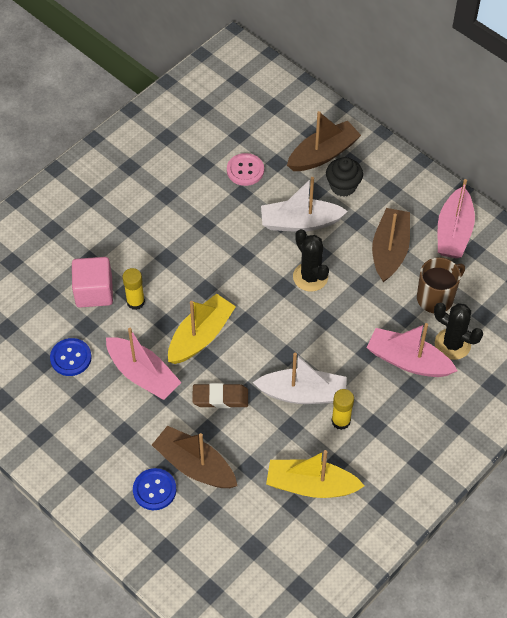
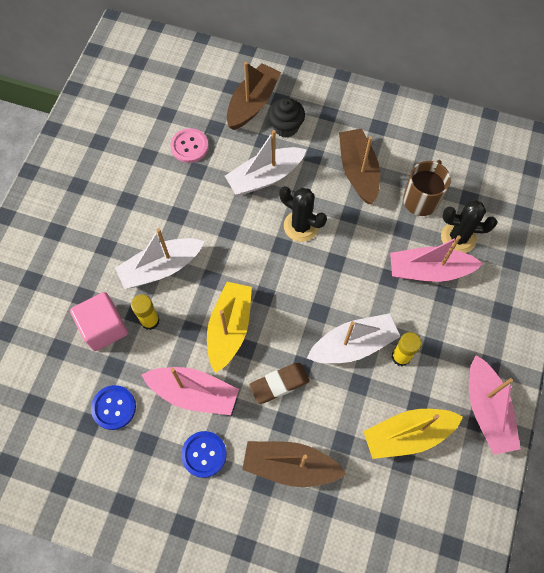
camera: 25 degrees left, 10 degrees up
(154, 490) = (264, 510): blue button -> blue button (204, 454)
(167, 263) = (161, 268): none -> white boat
(453, 232) = (403, 131): pink boat -> pink boat (486, 410)

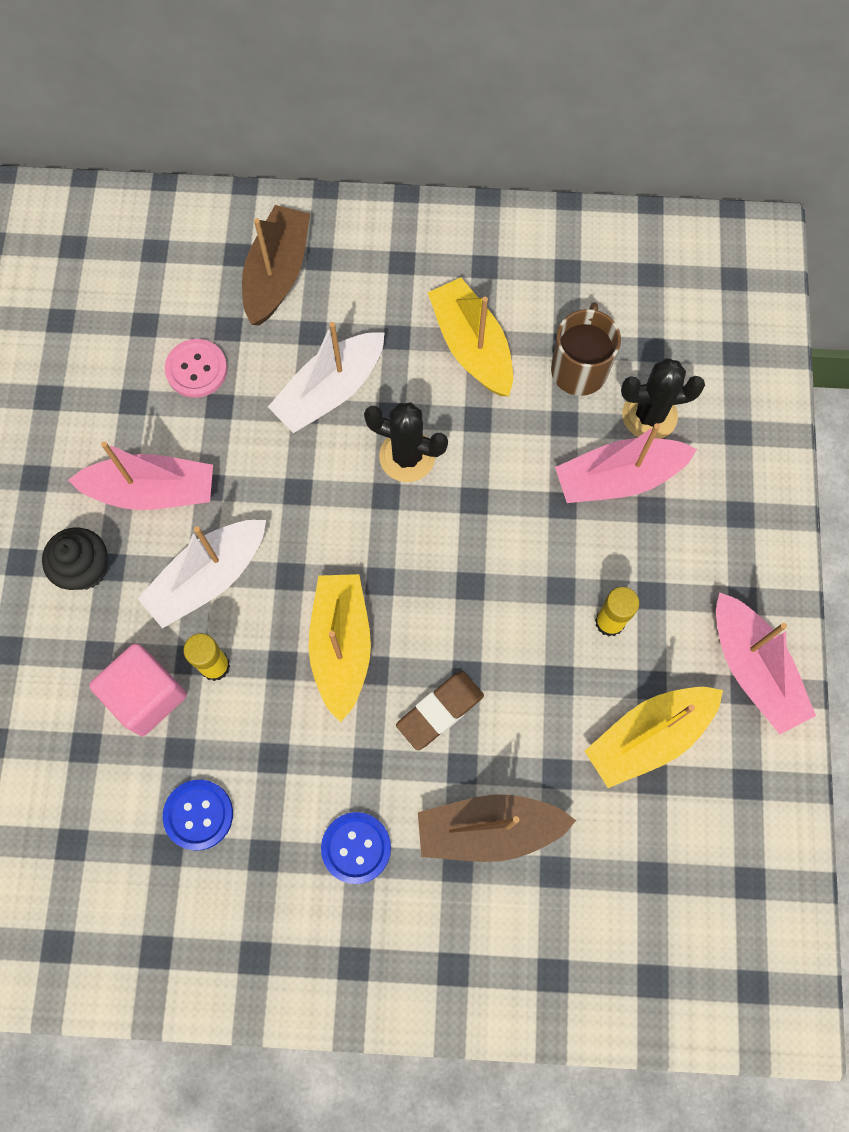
camera: 15 degrees left, 5 degrees up
(194, 393) = (315, 760): pink boat -> pink boat (152, 491)
(286, 127) = (340, 301): black cupcake -> black cupcake (85, 569)
(353, 345) = (534, 622): white boat -> none
(358, 171) = (472, 346): brown boat -> yellow boat

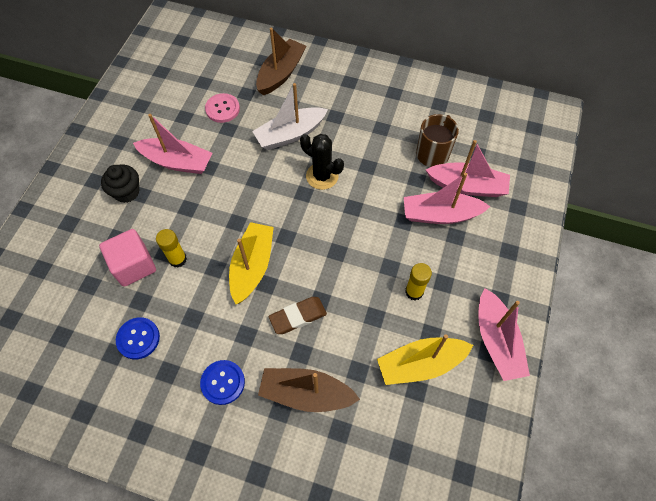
camera: 15 degrees right, 10 degrees down
(208, 578) = (191, 212): white boat -> none
(472, 346) = (375, 129): yellow boat -> none
(649, 415) = (467, 186): black cactus -> pink boat

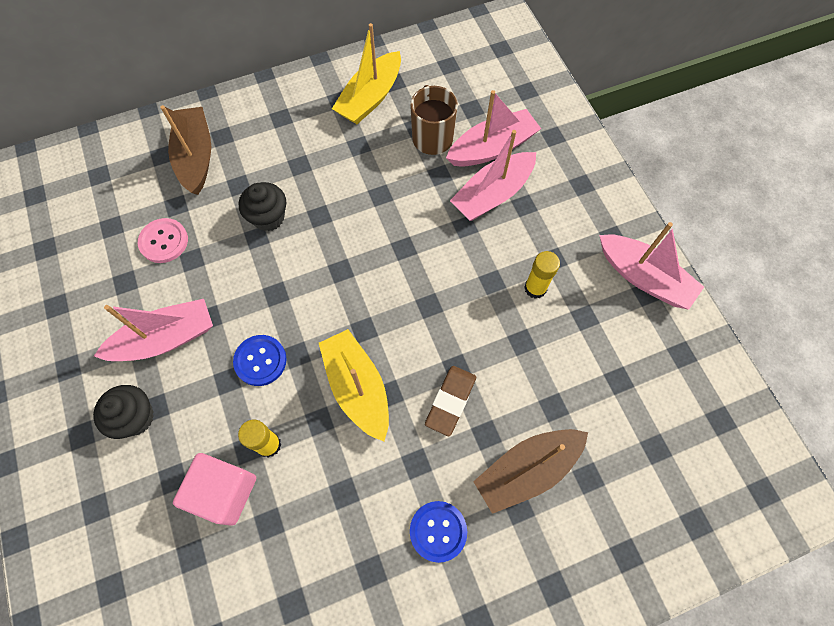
camera: 40 degrees left, 5 degrees up
(138, 338) = (305, 565): blue button -> blue button (260, 361)
(290, 134) = (268, 217): white boat -> black cupcake
(322, 176) = (343, 238): black cactus -> none
(420, 364) = (601, 353): yellow boat -> yellow boat (370, 98)

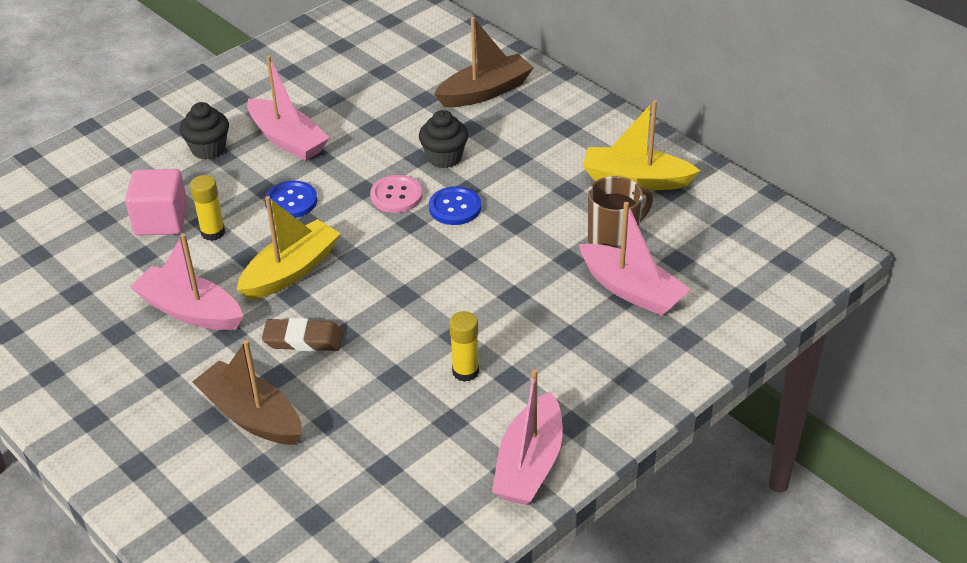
camera: 70 degrees right, 25 degrees down
(164, 241) = (383, 105): pink button -> pink button (396, 196)
(438, 531) = (168, 366): blue button -> blue button (455, 207)
(492, 194) = (568, 307): pink boat -> pink boat (190, 311)

